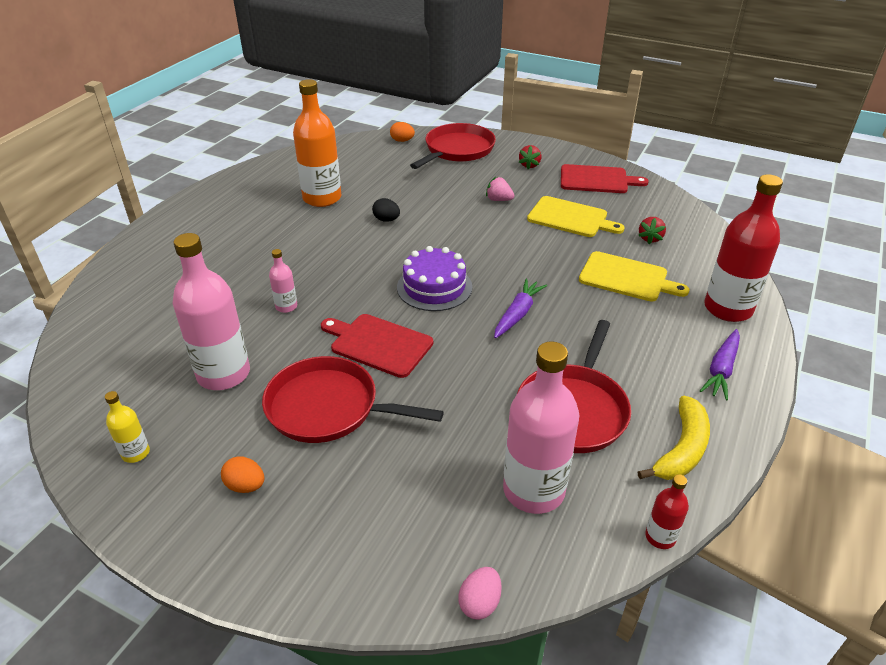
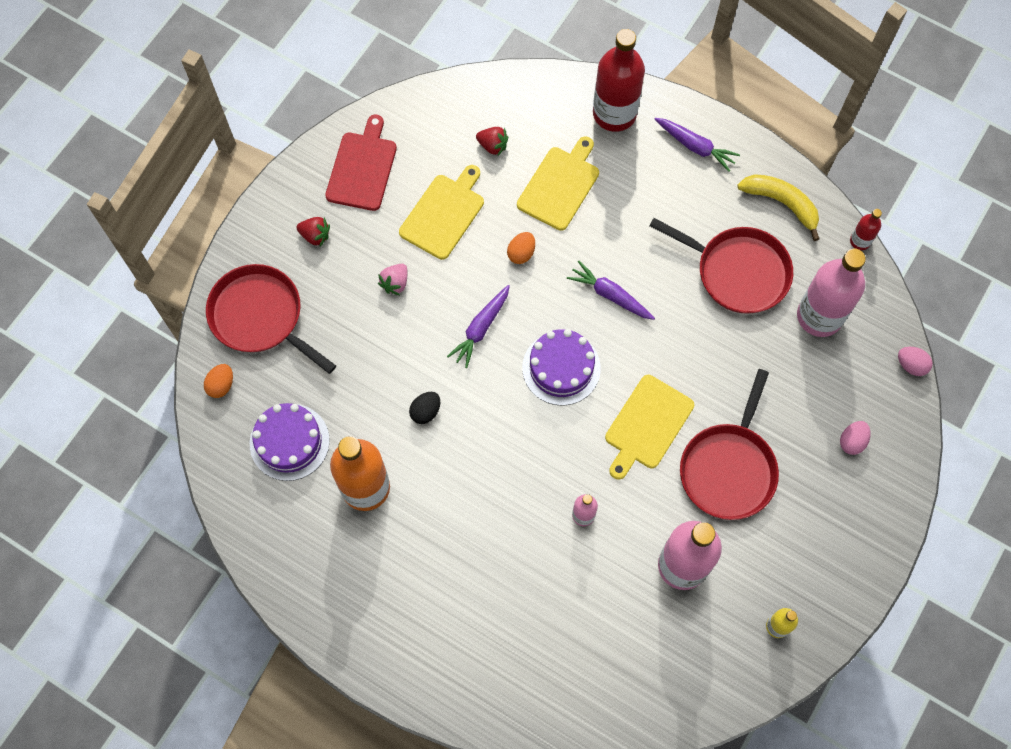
camera: 85 degrees left, 30 degrees up
(245, 486) = (813, 530): orange egg -> orange egg (521, 253)
(360, 167) = (289, 442): none -> purple cake
(360, 527) = (852, 441): none -> pink egg
(378, 344) = (647, 425): red cutting board -> yellow cutting board
(466, 242) = (481, 329): none -> purple carrot

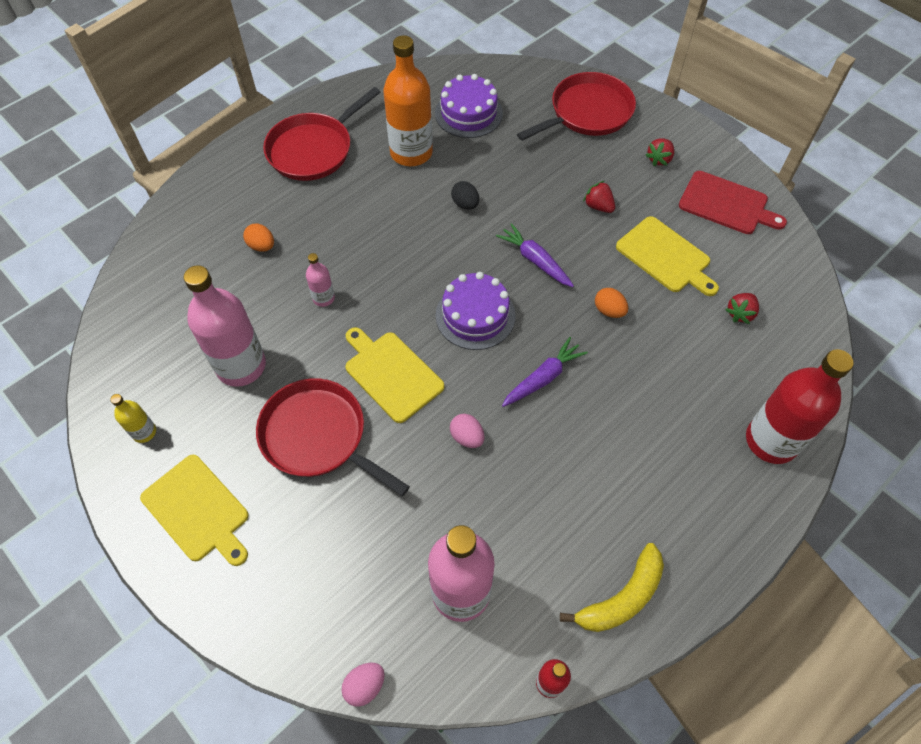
camera: 105 degrees right, 10 degrees down
(221, 385) = (531, 81): orange egg -> orange egg (262, 246)
(395, 283) = (598, 206): pink strawberry -> red strawberry
(560, 185) = (683, 363): yellow cutting board -> yellow cutting board (198, 510)
(695, 146) = (716, 518): purple carrot -> none
(738, 272) = (540, 516): red pan -> red pan (313, 150)
(852, 441) = (298, 576): pink egg -> pink egg (467, 437)

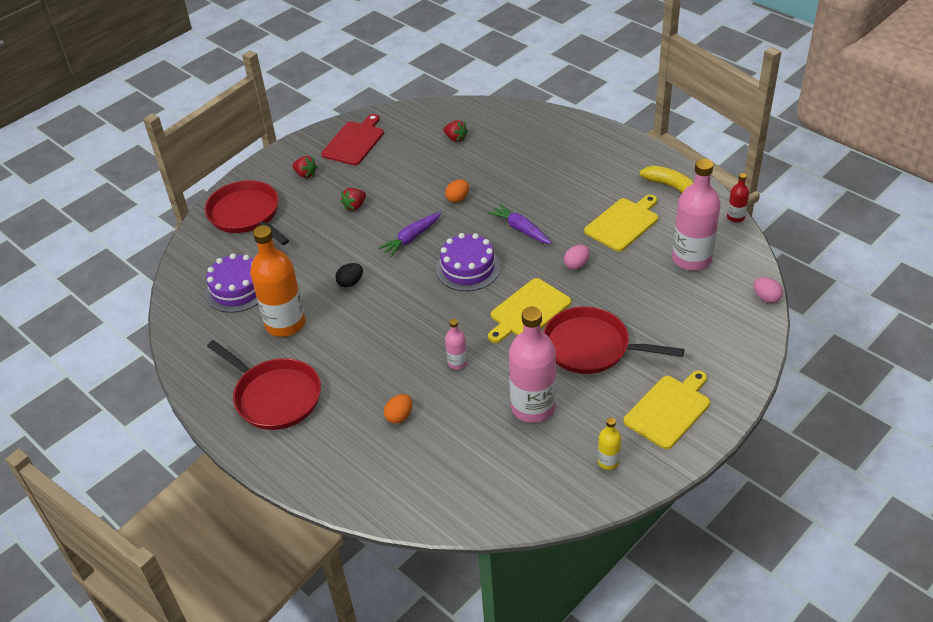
camera: 90 degrees left, 15 degrees down
(318, 436) = (591, 347): red pan -> red pan turned 75 degrees clockwise
(665, 257) = (406, 171): yellow cutting board -> yellow cutting board (623, 223)
(771, 441) = (554, 129): red bottle -> none

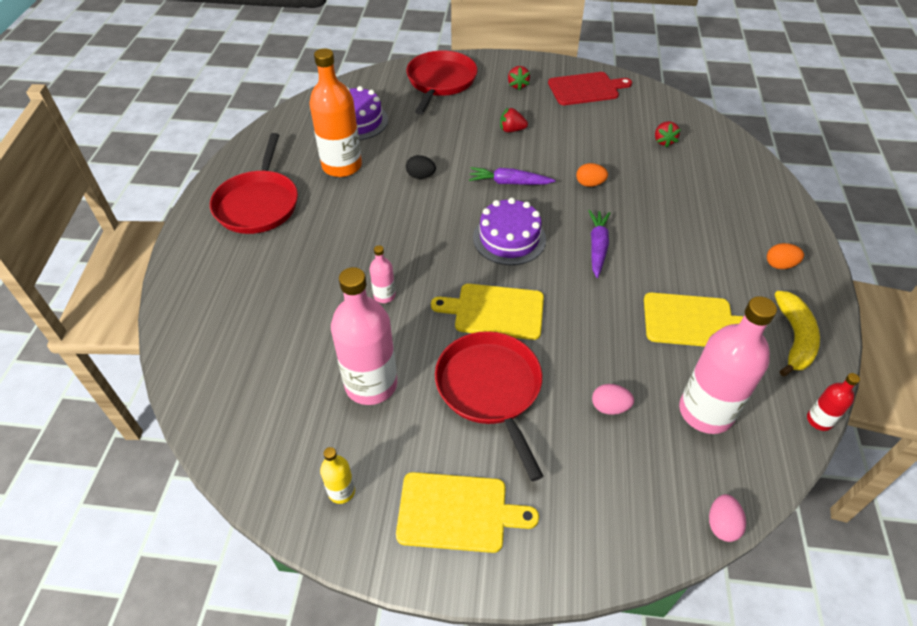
camera: 50 degrees right, 5 degrees up
(399, 416) = (290, 292): orange egg -> orange egg (780, 265)
(576, 265) = (593, 315): pink egg -> pink egg (609, 407)

